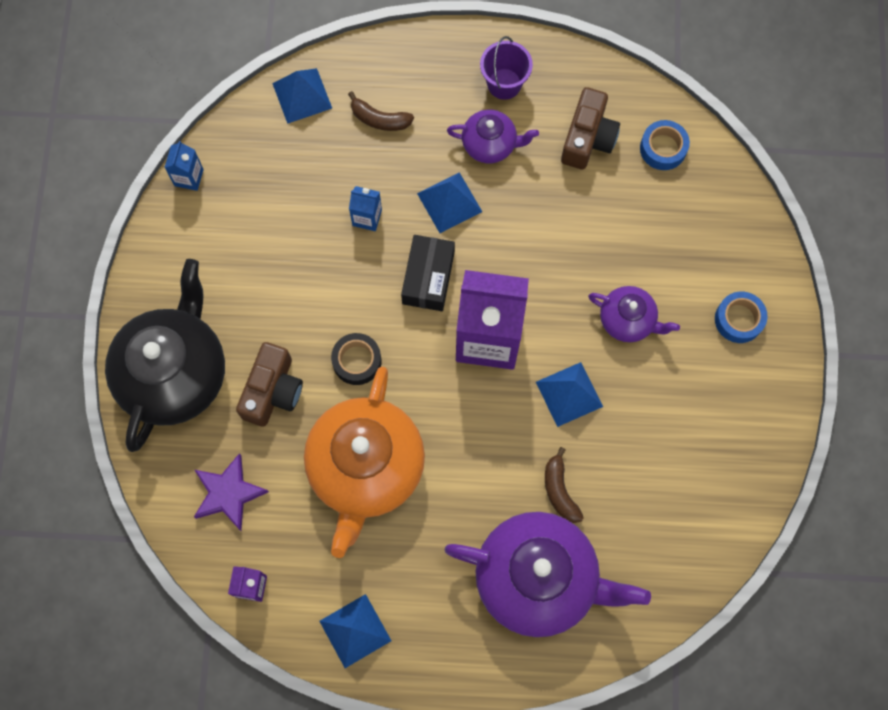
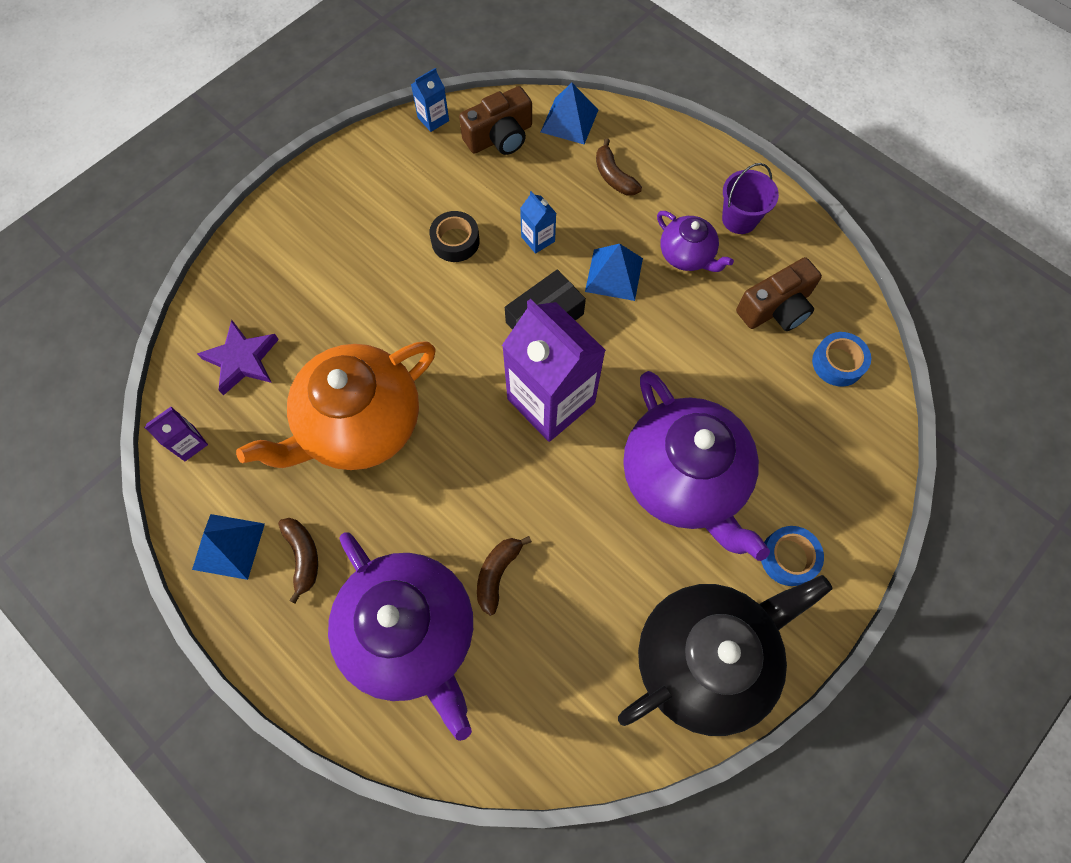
camera: 40 degrees right, 5 degrees down
(175, 373) = (291, 244): black teapot -> black teapot (704, 658)
(272, 391) = (347, 311): brown camera -> brown camera (500, 137)
(357, 361) = (430, 338): black tape -> black tape (455, 241)
(415, 592) = (303, 556): none -> brown banana
(569, 394) = (578, 499): blue pyramid -> none
(628, 320) = (684, 479): purple teapot -> purple teapot, size x2.00

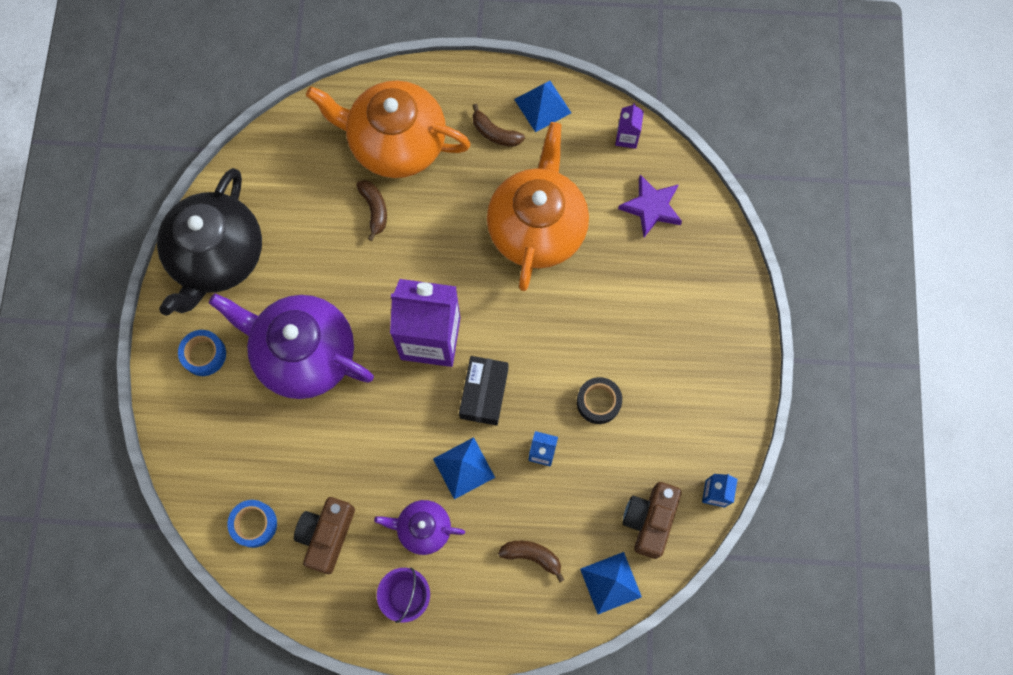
camera: 140 degrees right, 5 degrees up
(411, 633) = (396, 143): purple teapot -> orange teapot

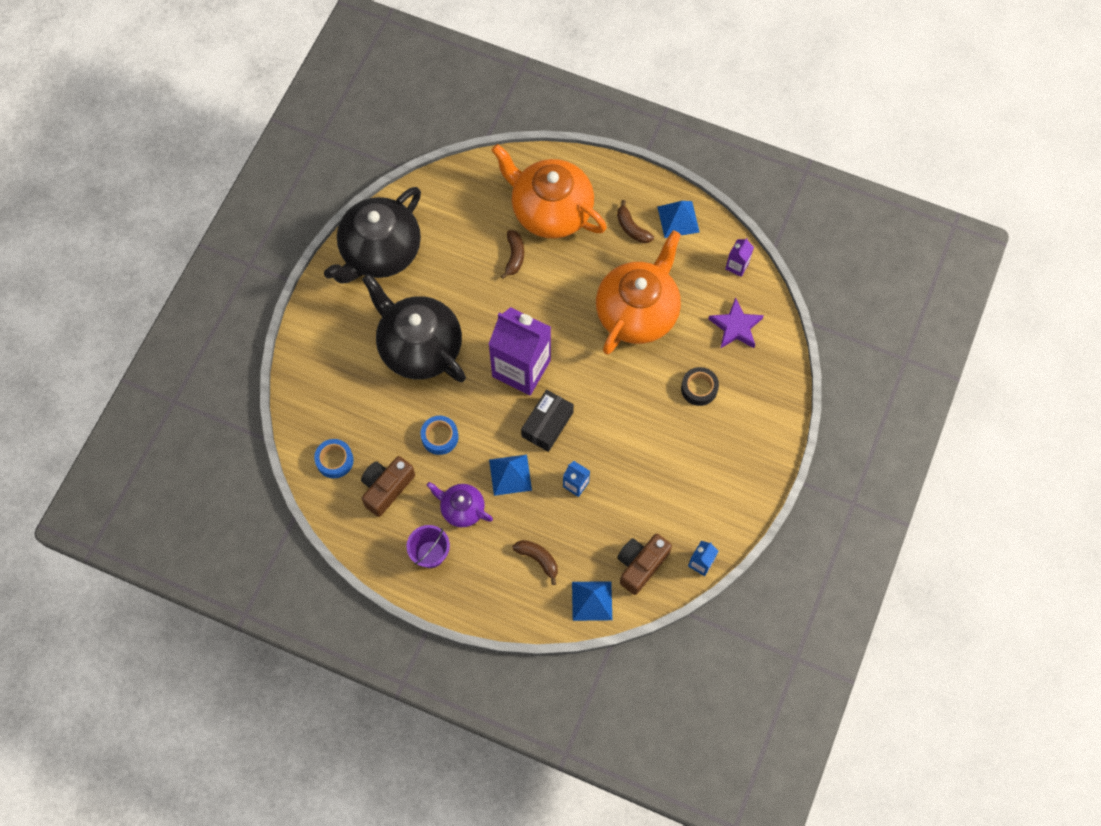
camera: 20 degrees right, 5 degrees down
(204, 354) = (343, 322): blue tape -> blue tape (440, 437)
(304, 354) = (419, 347): purple teapot -> black teapot
(598, 402) = (635, 462): black tape -> black tape (699, 388)

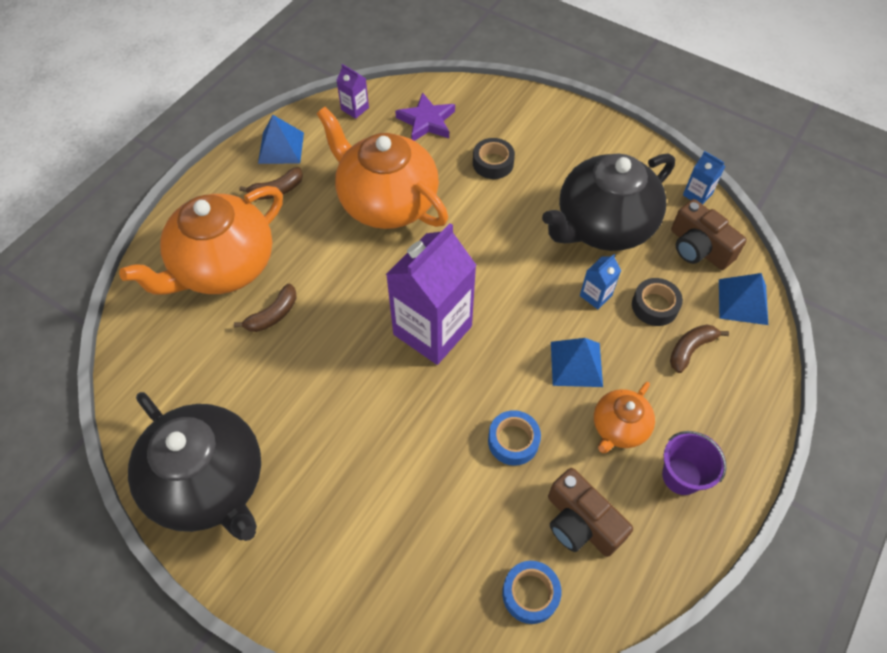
camera: 80 degrees left, 10 degrees down
(419, 347) = (374, 449): black teapot -> black teapot (603, 226)
(462, 509) = (619, 428): purple teapot -> orange teapot
(514, 256) = (273, 315): brown banana -> brown banana turned 120 degrees clockwise
(547, 424) = (513, 313): black box -> none
(574, 530) = (654, 306): none -> black tape

